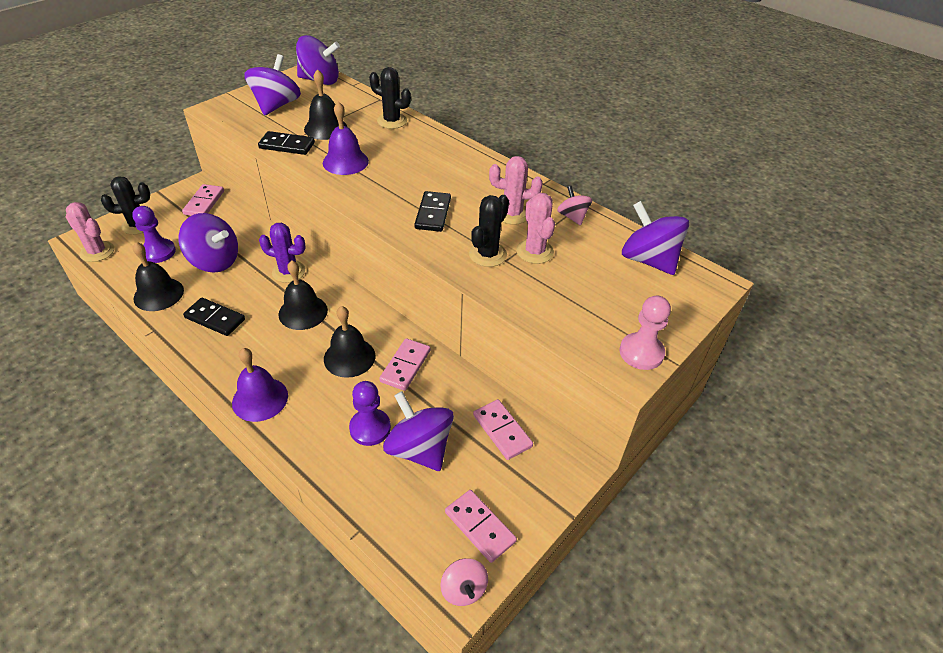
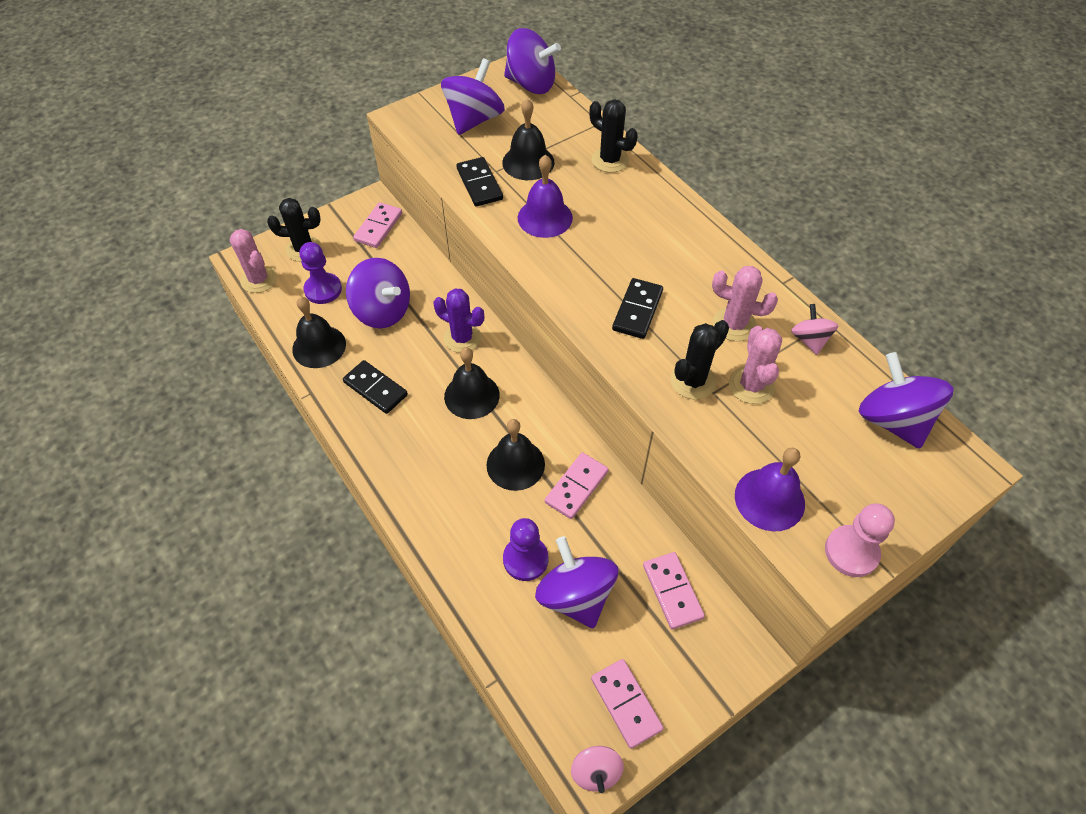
camera: 15 degrees right, 10 degrees up
(260, 399) = (413, 500): purple bell -> purple bell (769, 499)
(287, 145) = (479, 184): black domino -> black domino turned 45 degrees clockwise

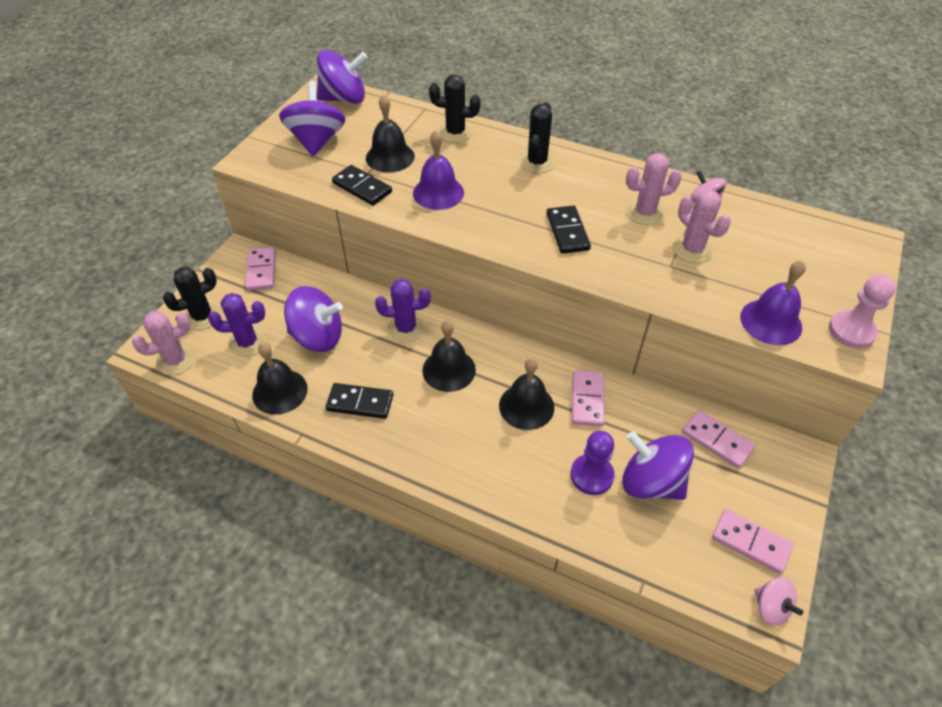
camera: 30 degrees left, 5 degrees down
(259, 279) = (176, 360): pink cactus -> pink cactus turned 45 degrees counterclockwise
(323, 289) = (247, 342): purple pawn -> purple cactus
(693, 381) = (650, 264): black cactus -> black cactus (537, 162)
(892, 420) = (800, 231): purple spinning top -> none

